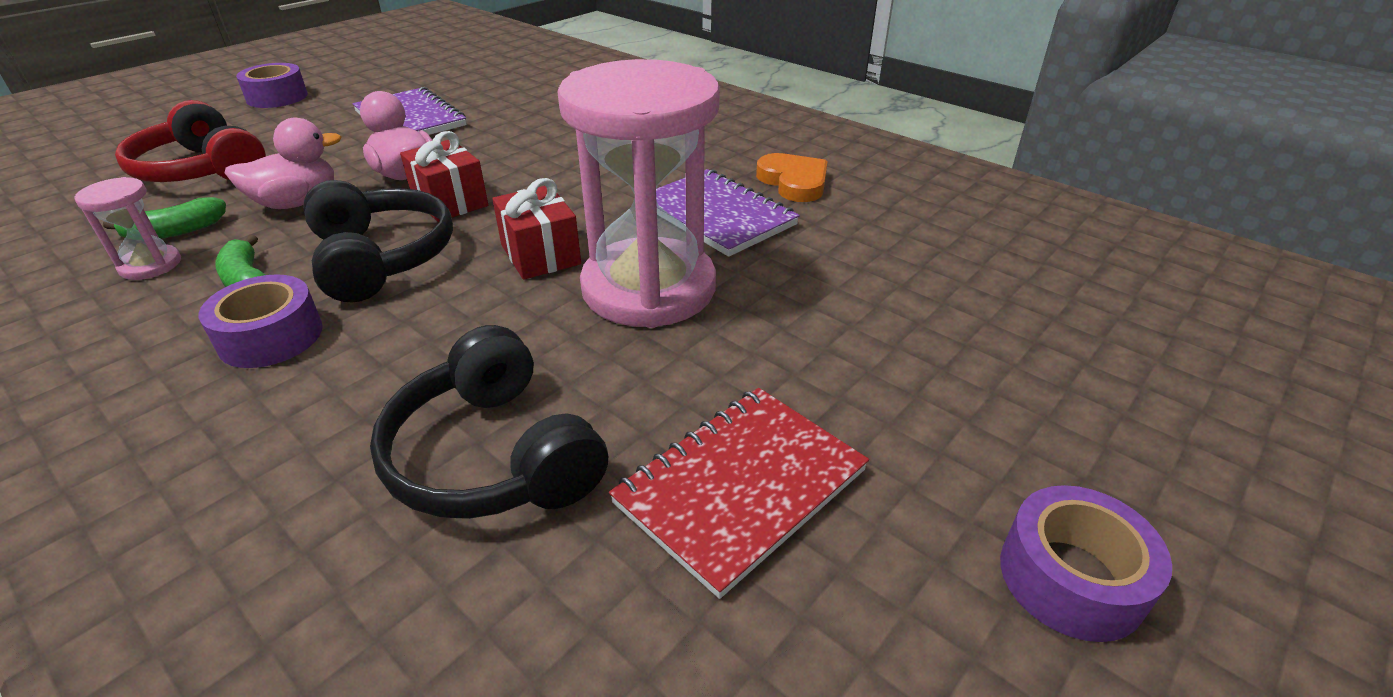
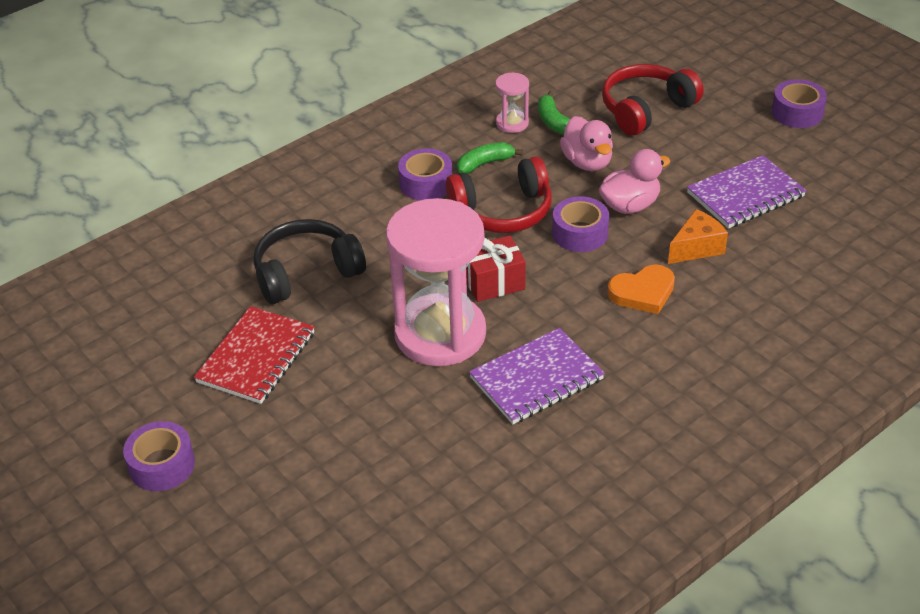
camera: 100 degrees right, 5 degrees up
(382, 258) = (503, 211): black headphones -> red headphones
(450, 201) = (580, 233): red gift -> purple tape
(494, 140) = (696, 248): none -> orange cheese
(740, 487) = (256, 357): red notebook -> red notebook turned 60 degrees clockwise
(794, 182) = (592, 437): orange heart -> orange heart (643, 292)

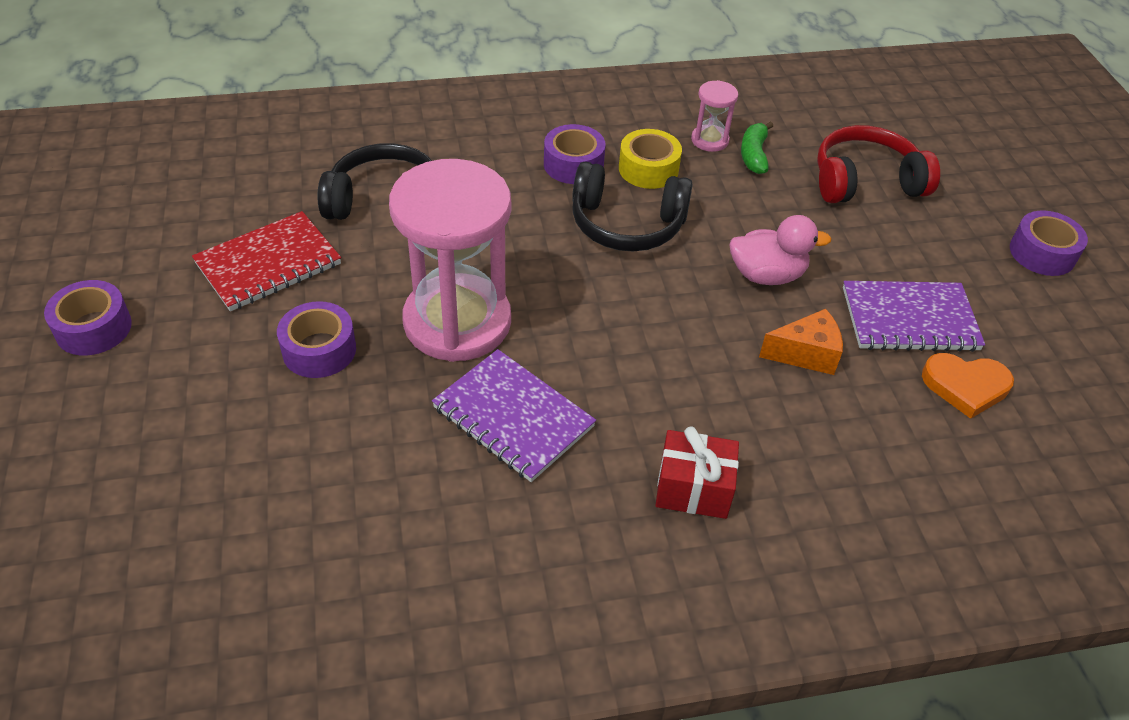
camera: 25 degrees right, 5 degrees up
(485, 164) = (648, 169): green banana -> yellow tape
(494, 282) = (556, 293): red gift -> red gift (693, 489)
(503, 211) = (626, 224): red headphones -> black headphones
(536, 379) = (513, 417): purple notebook -> purple notebook turned 45 degrees clockwise
(580, 233) = (688, 281): purple tape -> purple tape (319, 350)
(587, 162) = (756, 210): pink duck -> none
(643, 292) = (705, 376): orange heart -> orange heart (965, 386)

